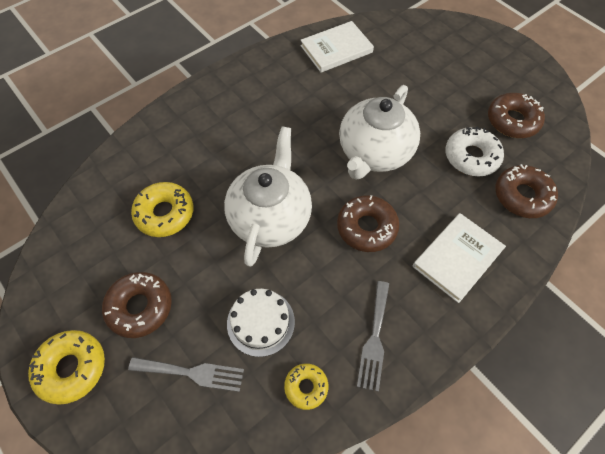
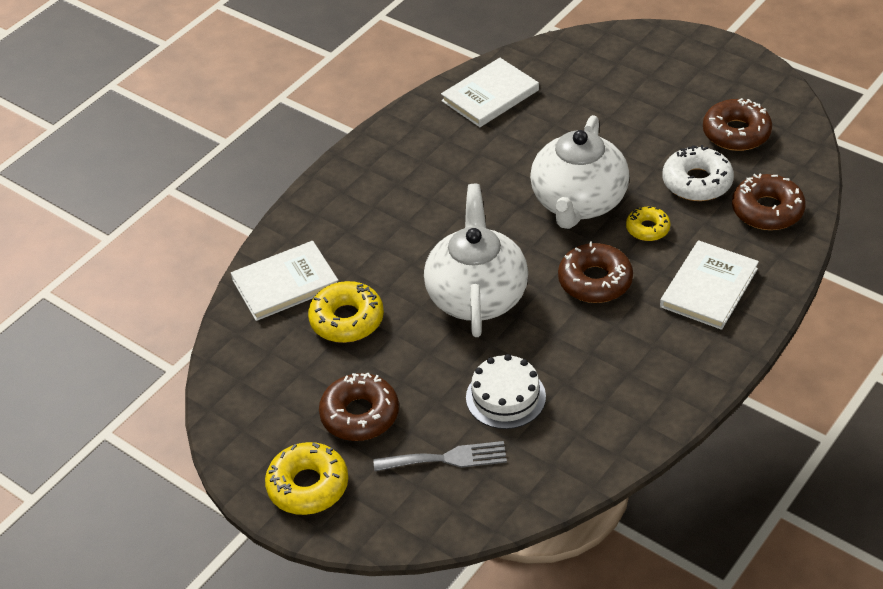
camera: 10 degrees left, 15 degrees down
(133, 169) = (285, 283): none -> white book
(306, 387) = (578, 441): yellow donut -> yellow donut (647, 229)
(374, 339) = (639, 383): grey fork -> none

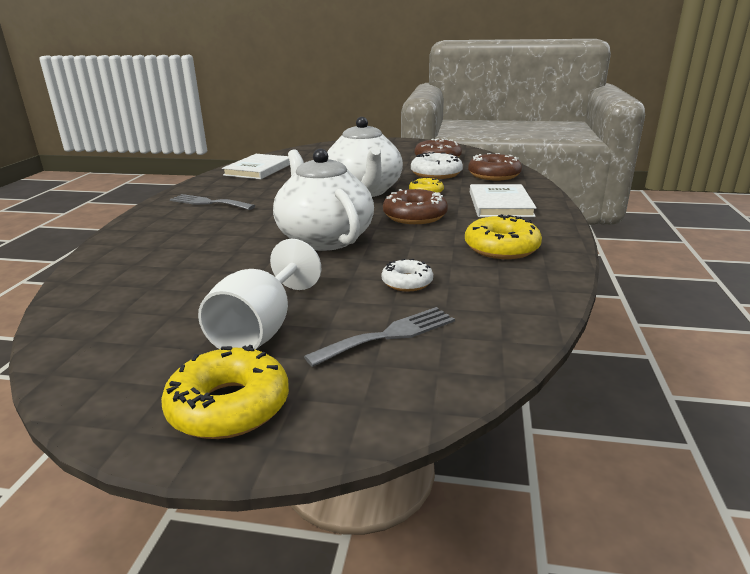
camera: 30 degrees left, 20 degrees down
(285, 283) = (124, 267): white book -> none
(347, 320) = (205, 274): yellow donut -> yellow donut (501, 248)
(360, 415) = (261, 329): brown donut -> white goblet
(399, 173) = (208, 203): none -> grey fork
(505, 397) = (407, 282): white cake -> white donut

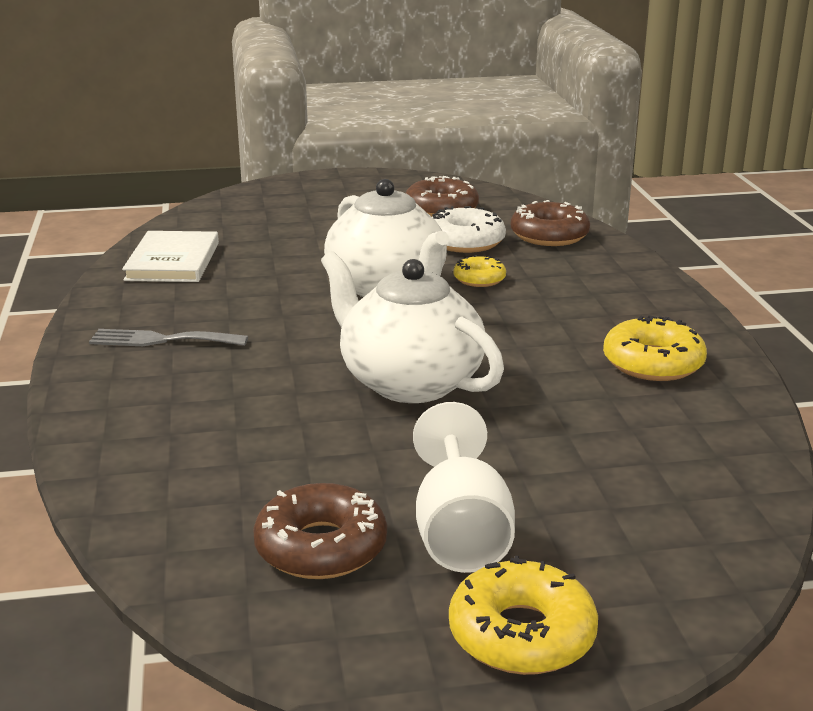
camera: 20 degrees left, 0 degrees up
(389, 335) = (620, 511): grey fork -> none
(407, 282) = (579, 434): white donut -> none
(415, 216) = (500, 325): brown donut -> brown donut (321, 547)
(500, 204) = (597, 289): white book -> none

